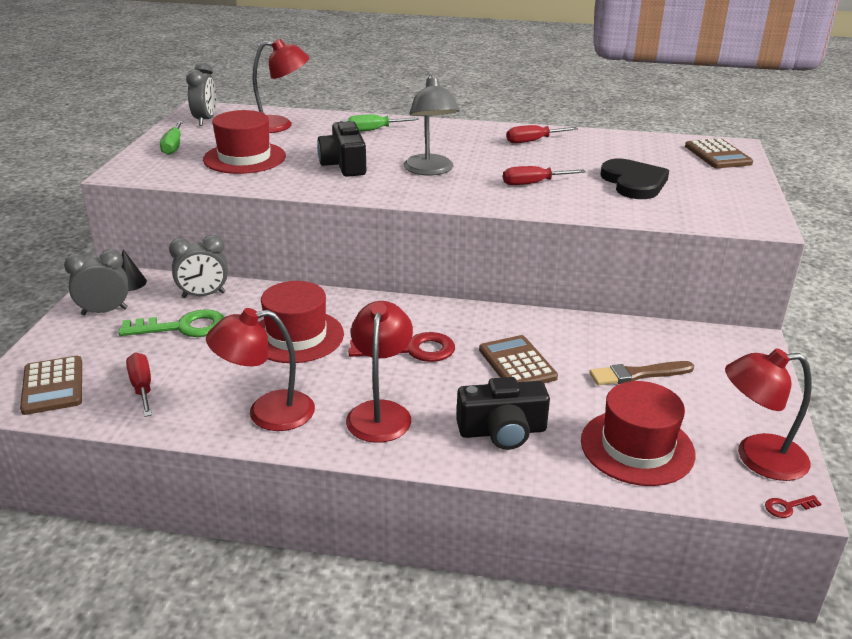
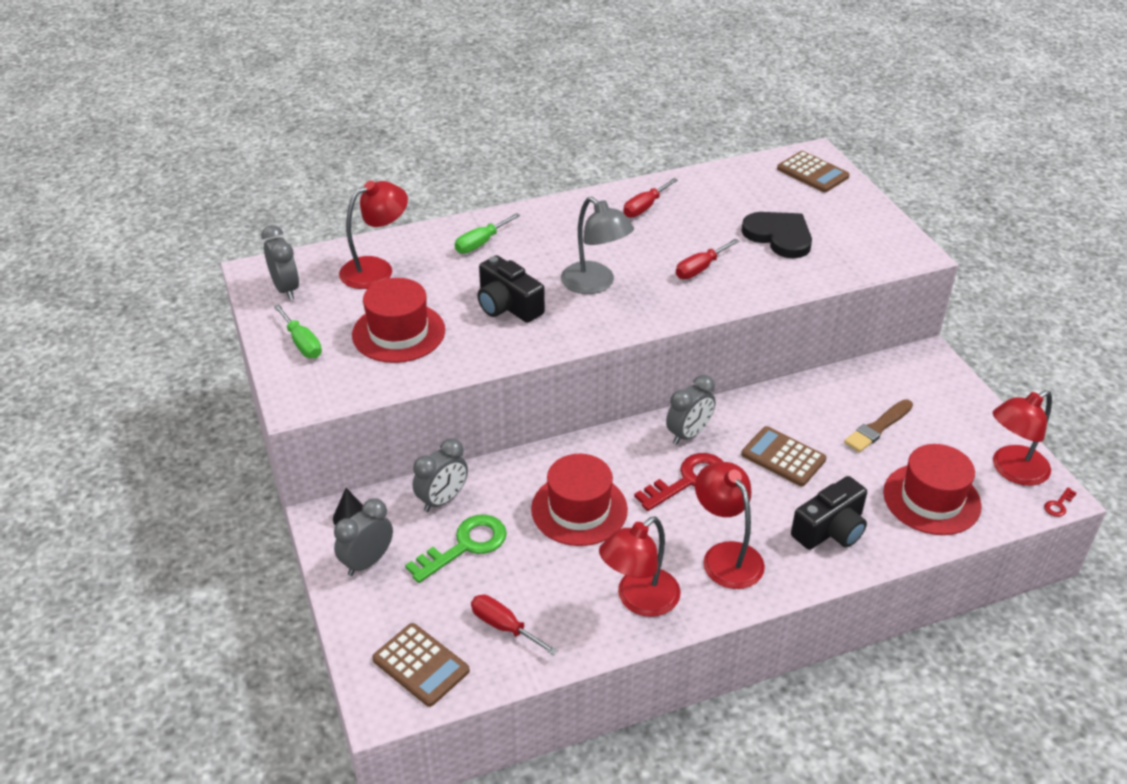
camera: 30 degrees left, 10 degrees up
(448, 320) = (688, 434): none -> grey clock

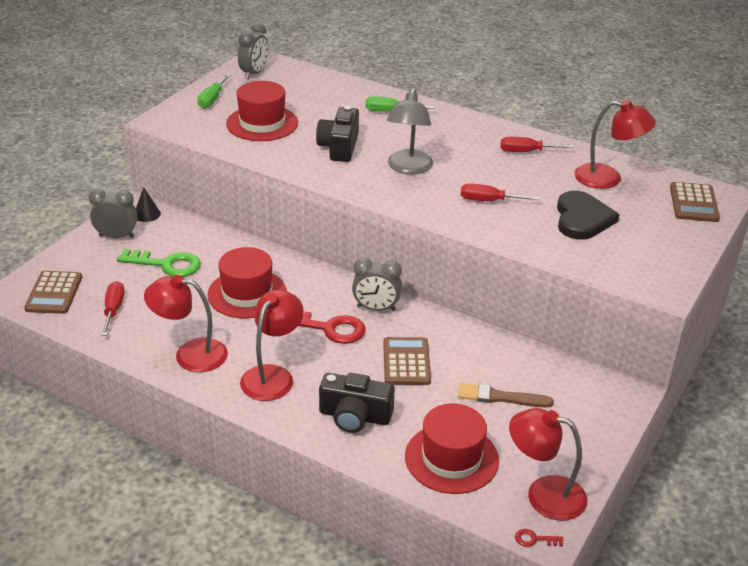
camera: 50 degrees right, 5 degrees down
(376, 269) = (312, 91): red lamp -> red lamp (608, 178)
(442, 500) = (196, 238): grey clock -> none

